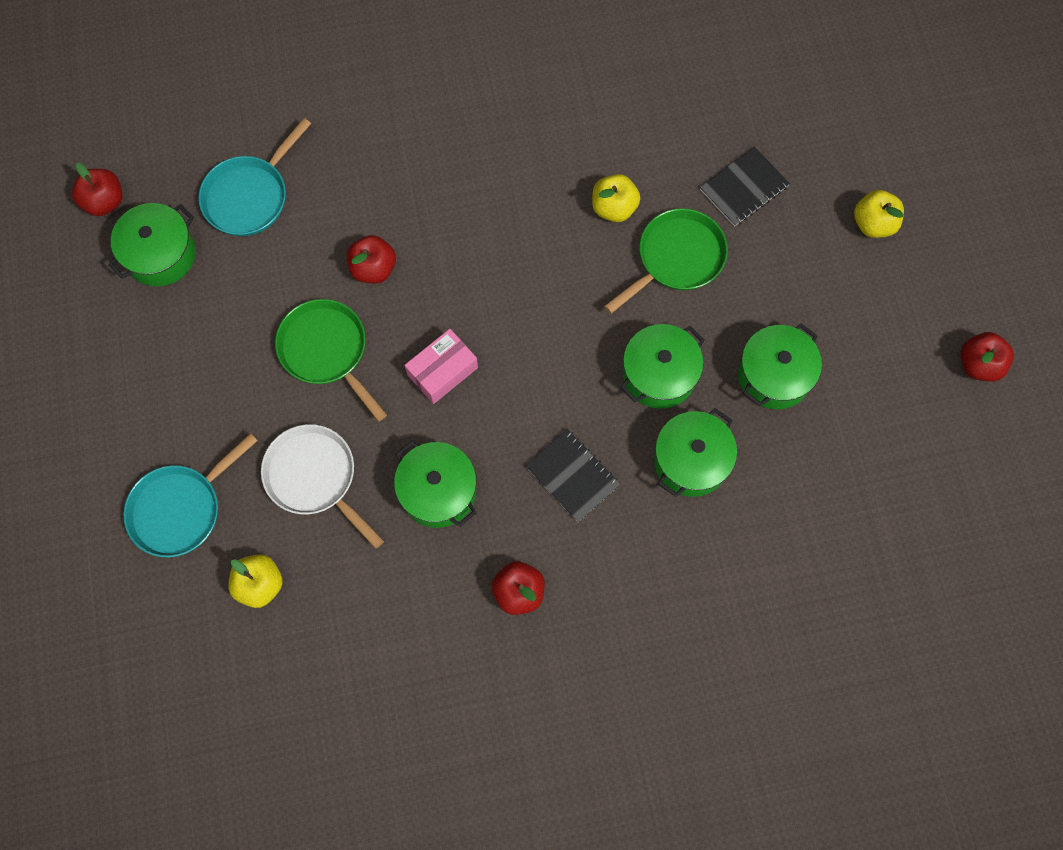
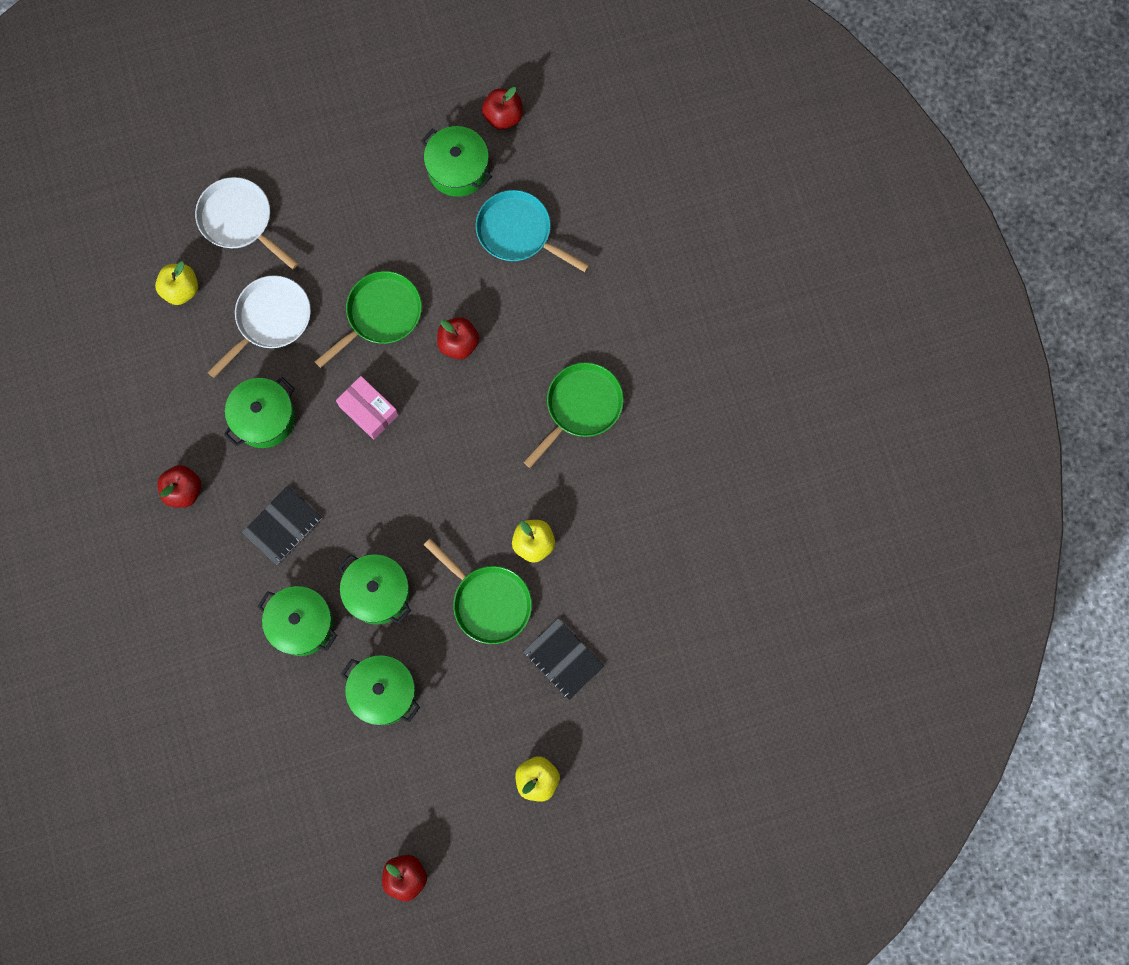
camera: 85 degrees right, 5 degrees up
(181, 508) = (239, 220): turquoise pan -> white pan
(464, 149) = (580, 407): none -> green pan

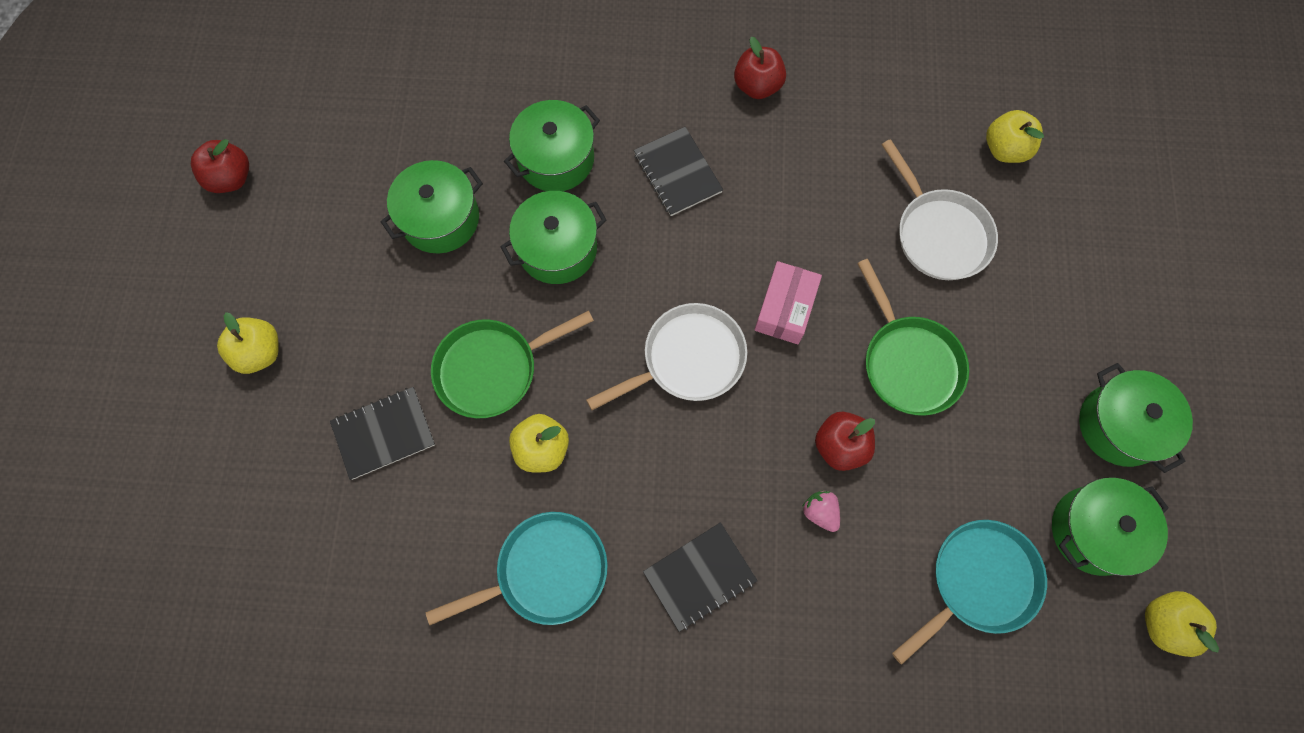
camera: 110 degrees right, 5 degrees down
(239, 220) = (1080, 237): white pan -> white pan (687, 360)
(264, 418) = (815, 191): green pot -> green pot (1120, 425)
(368, 411) = (785, 309): pink box -> pink box turned 45 degrees counterclockwise
(503, 116) = (1164, 624): red apple -> yellow apple
(509, 343) = (820, 512): none -> pink strawberry
(580, 407) = (699, 576): green pan -> black notebook
(615, 508) = (545, 572): none -> turquoise pan

